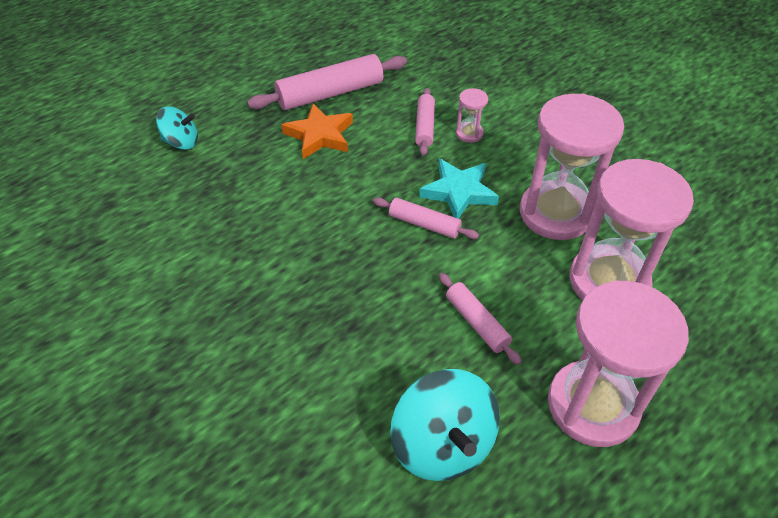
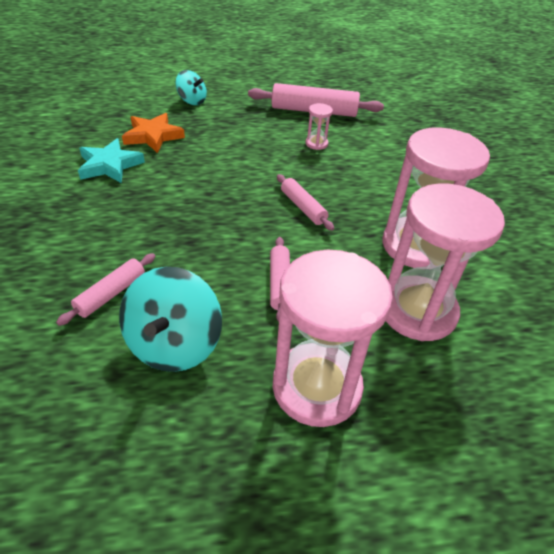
camera: 30 degrees right, 5 degrees down
(320, 135) = (282, 130): orange star -> orange star (153, 136)
(424, 127) = (363, 153): pink rolling pin -> pink rolling pin (111, 294)
(459, 192) = (349, 200): turquoise star -> turquoise star (110, 165)
(469, 133) = (394, 170): pink hourglass -> pink hourglass (316, 143)

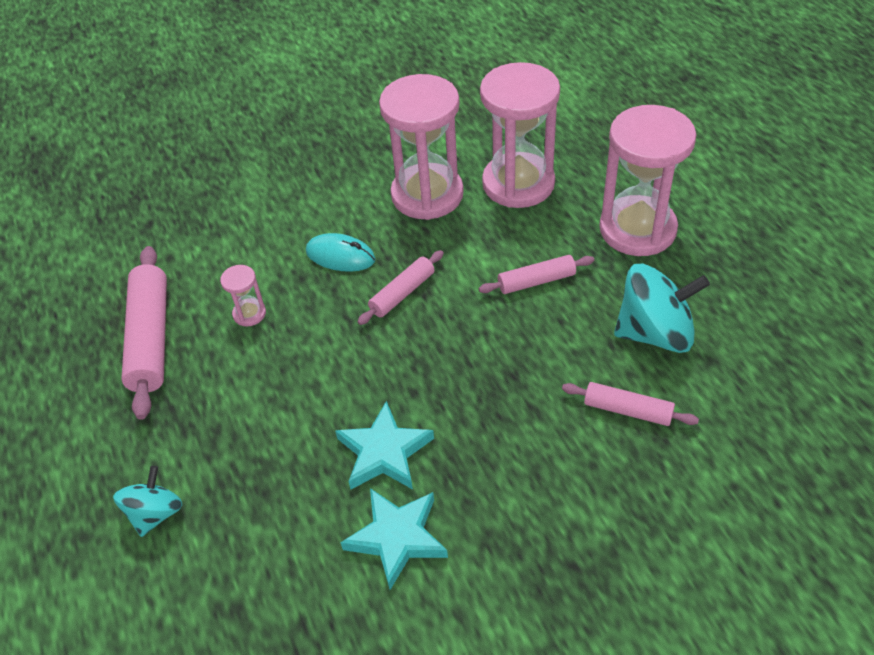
camera: 100 degrees left, 5 degrees up
(153, 136) = (293, 519): orange star -> none
(171, 172) = (384, 452): none -> turquoise star
(356, 187) = (340, 256): none -> turquoise mouse

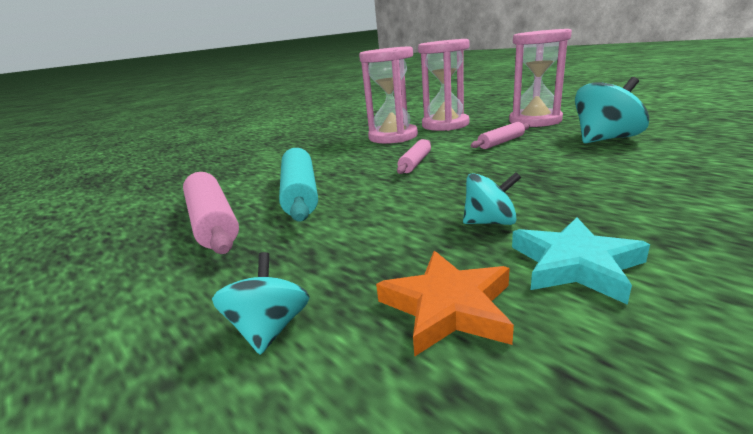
camera: 20 degrees left, 25 degrees down
(249, 313) = (300, 193): pink hourglass -> turquoise rolling pin
(277, 543) = (448, 307): none -> orange star
(340, 256) = (354, 162): turquoise mouse -> none
(384, 452) = (490, 222): turquoise star -> turquoise spinning top
(627, 410) = (644, 162): pink rolling pin -> none

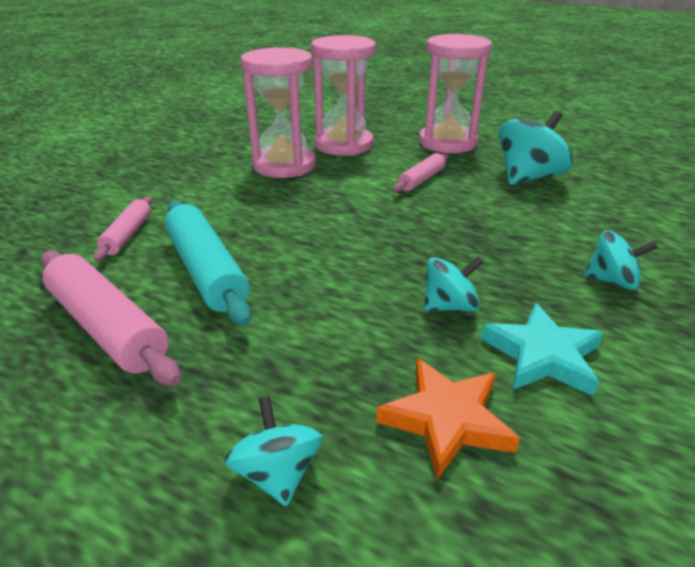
camera: 20 degrees left, 10 degrees up
(415, 163) = (333, 215): pink rolling pin -> pink rolling pin (128, 235)
(678, 210) = (612, 280): none -> turquoise spinning top

